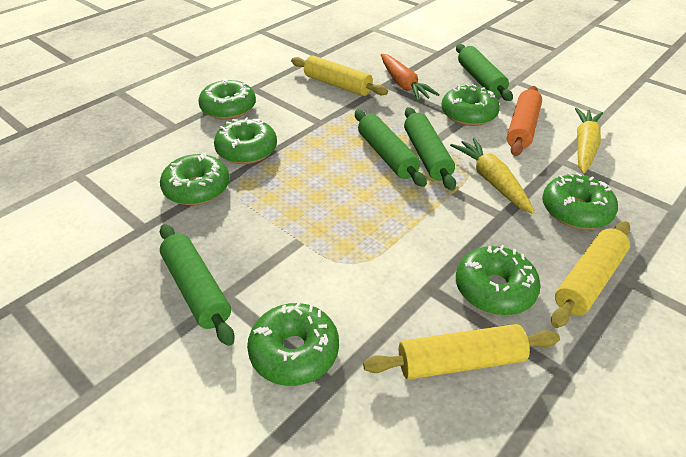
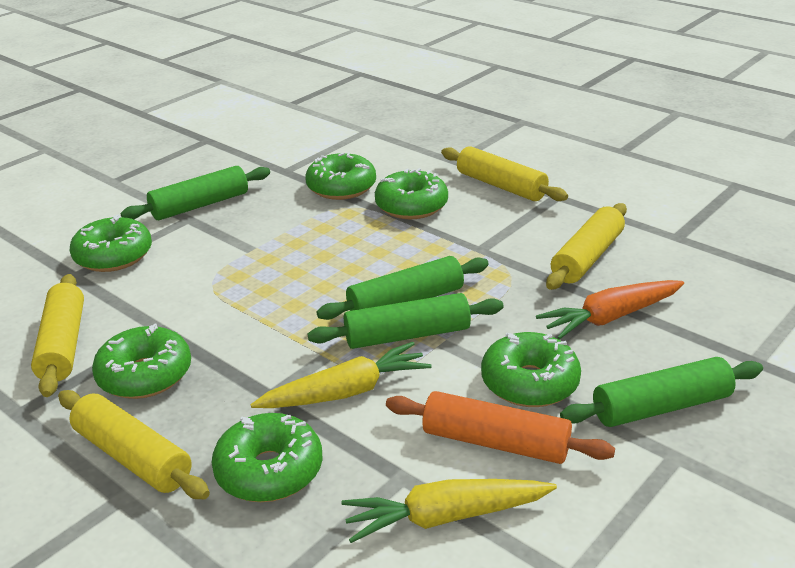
camera: 90 degrees right, 10 degrees down
(228, 108) = (501, 186): green donut -> yellow rolling pin
(584, 146) = (445, 517): yellow carrot -> yellow carrot turned 150 degrees clockwise

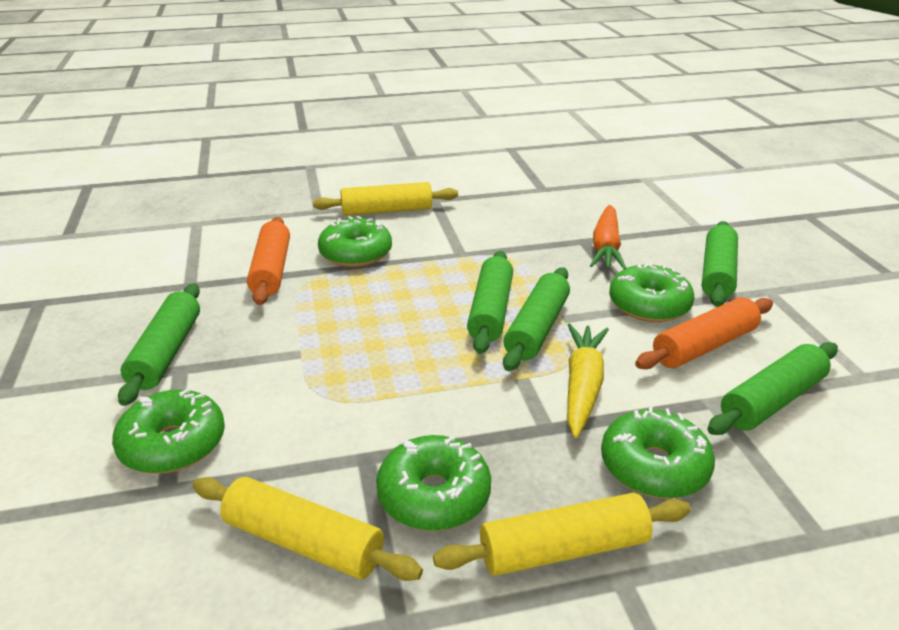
camera: 55 degrees left, 0 degrees up
(341, 187) = (271, 270): green donut -> orange rolling pin
(445, 517) = (772, 401): yellow carrot -> green rolling pin
(587, 257) = (526, 224): yellow rolling pin -> none

